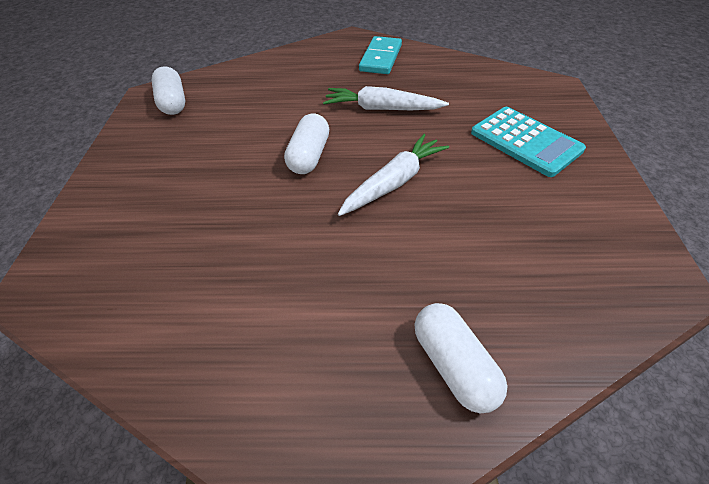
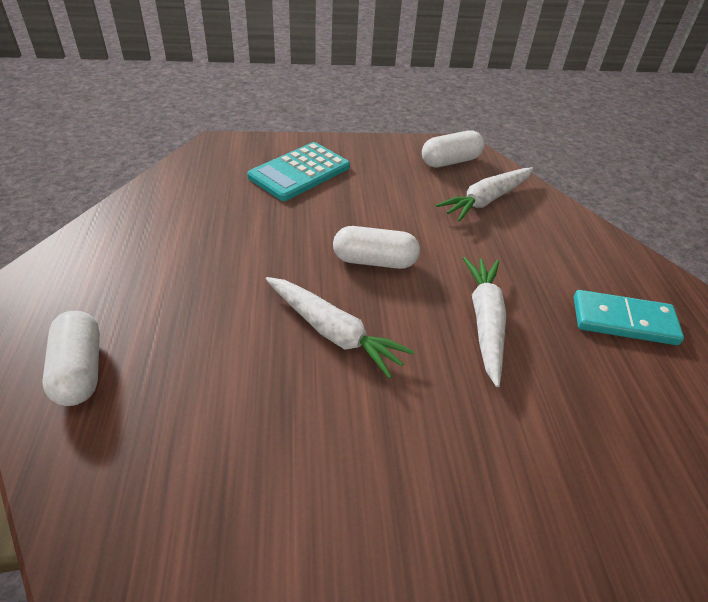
camera: 80 degrees right, 5 degrees down
(240, 91) = (486, 200): none -> white carrot
(454, 365) = (79, 370): white capsule -> white capsule turned 75 degrees counterclockwise
(525, 141) = (440, 498): turquoise calculator -> turquoise calculator (299, 172)

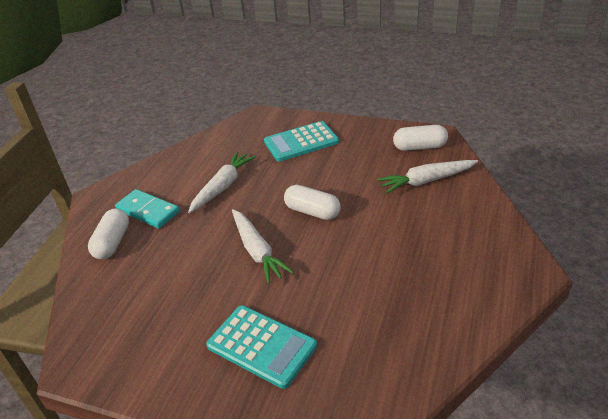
camera: 30 degrees right, 5 degrees down
(432, 480) = (261, 346): none -> turquoise calculator
(485, 322) = (360, 265): white carrot -> white carrot (223, 187)
(623, 321) = (467, 286): turquoise domino -> turquoise domino (148, 211)

